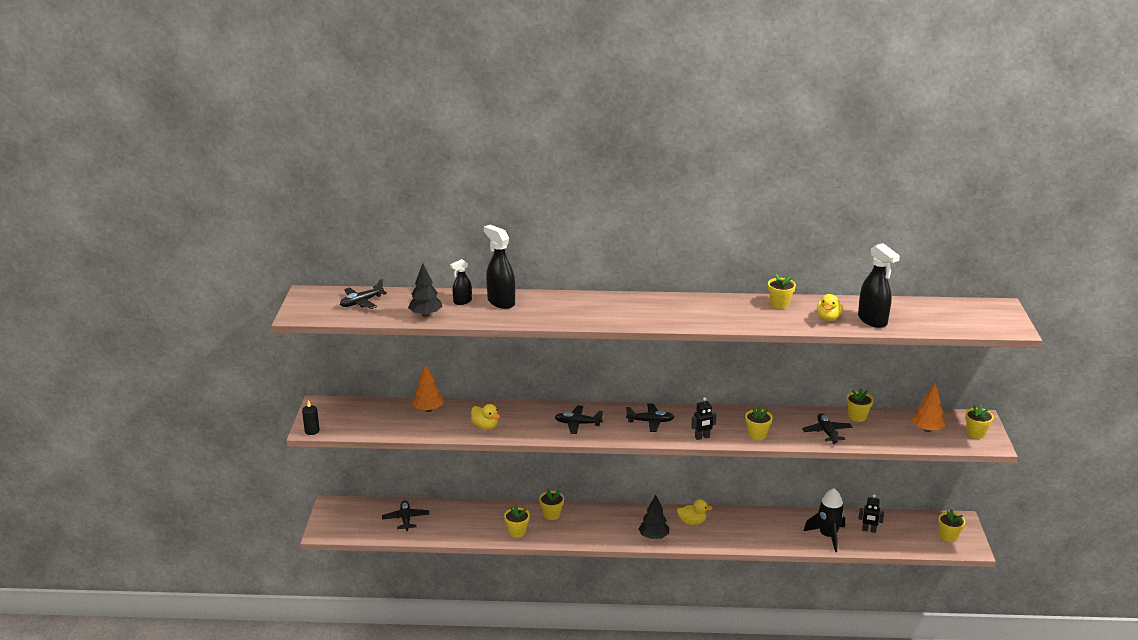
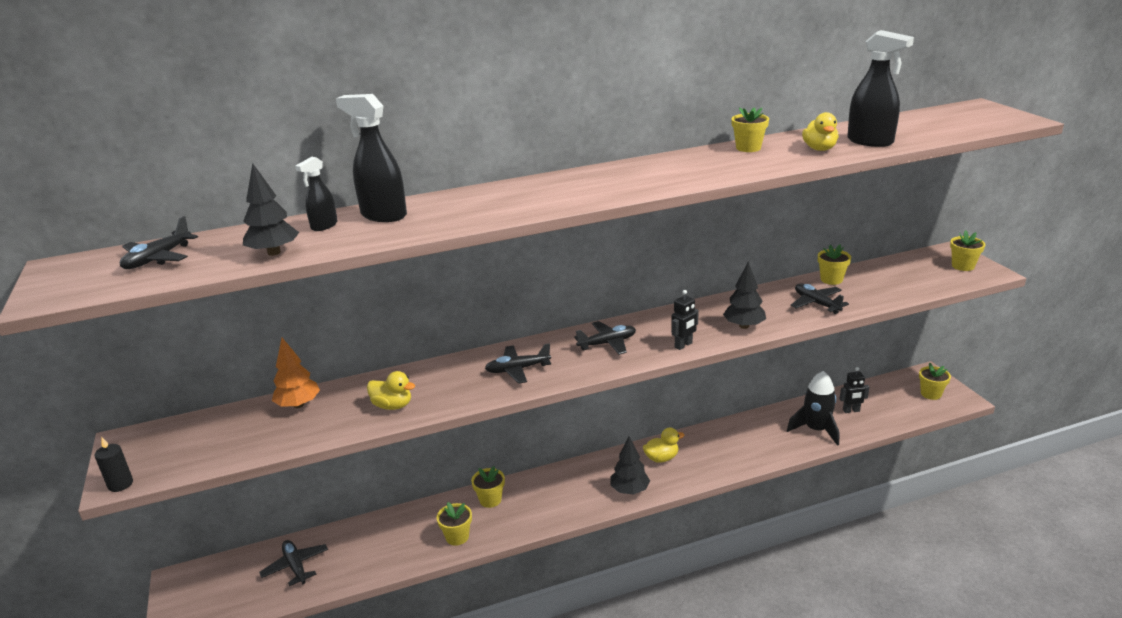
camera: 20 degrees left, 0 degrees up
(757, 435) = (744, 326): yellow flower pot -> black tree
(927, 429) = (913, 274): orange tree -> none

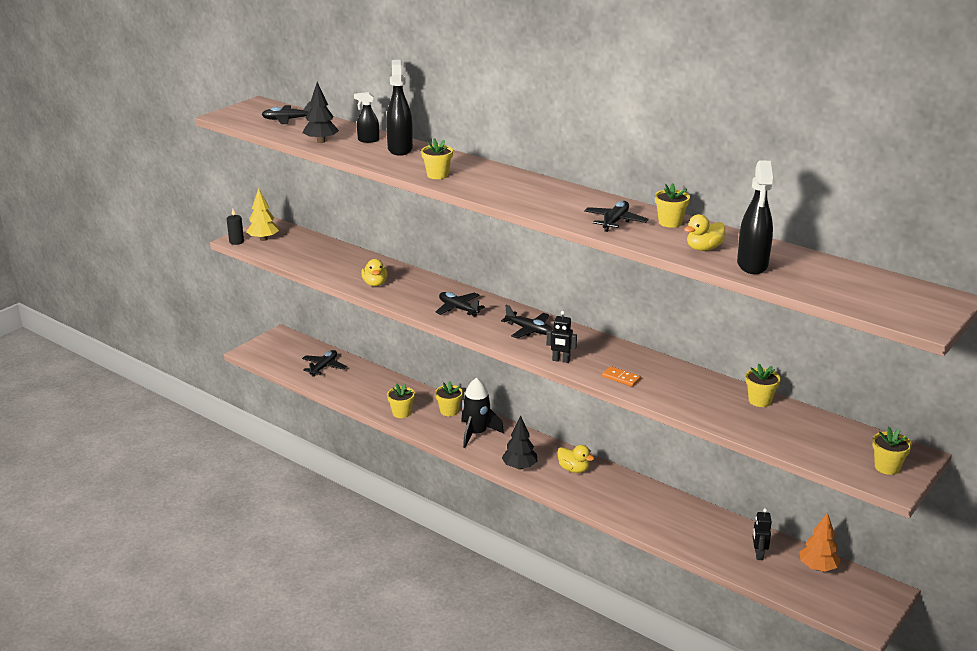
camera: 55 degrees right, 0 degrees up
(152, 458) = (263, 239): none -> yellow tree
(298, 405) = (347, 256): orange tree -> orange tree (818, 567)
(744, 326) = (621, 378): black tree -> orange domino
(816, 304) = (702, 403): black plane -> black plane (615, 222)
(816, 430) = (703, 540): black rocket -> black rocket (476, 433)
(851, 411) = (758, 554): black robot -> black robot turned 45 degrees clockwise
(931, 394) = (850, 600): yellow flower pot -> yellow flower pot (437, 175)

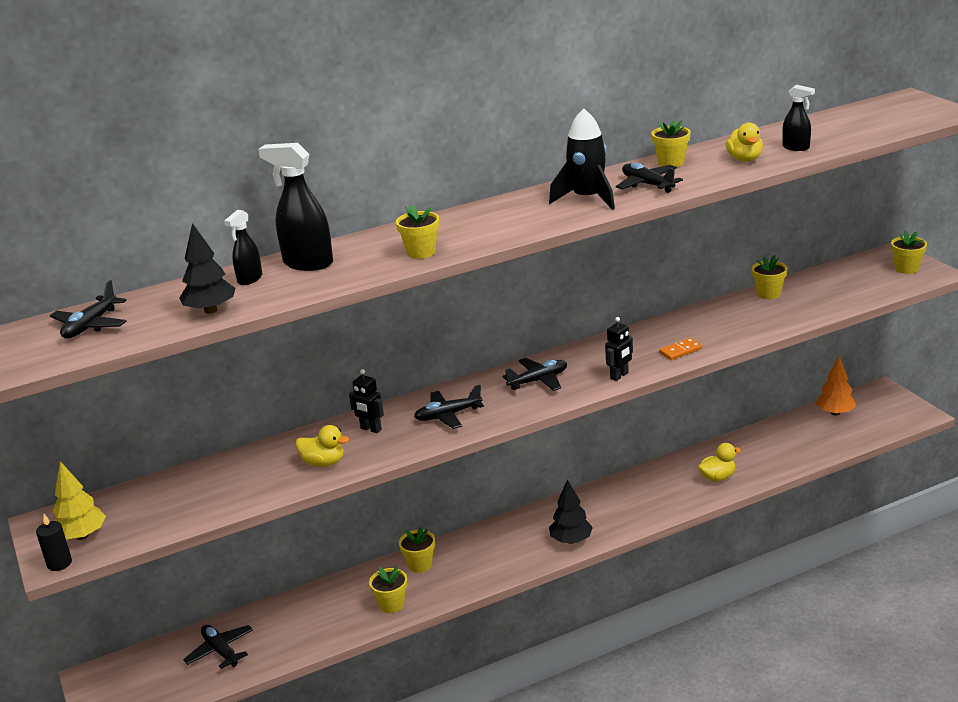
camera: 60 degrees left, 0 degrees up
(476, 433) = (483, 555): black rocket -> black rocket (587, 199)
(573, 469) = (601, 504): yellow duck -> yellow duck (717, 477)
(752, 265) = (796, 148): black spray bottle -> black spray bottle, size x0.57
(758, 554) = (802, 437): black robot -> black robot (370, 429)

